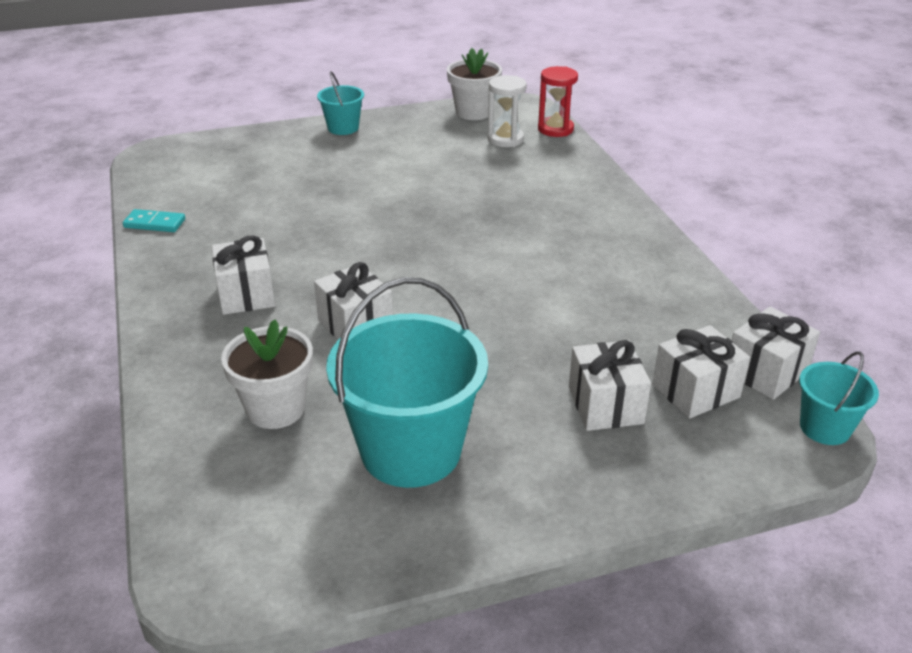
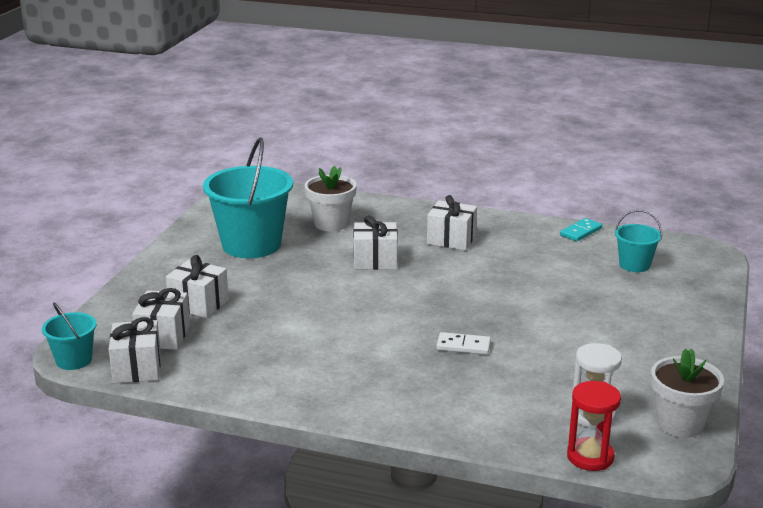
camera: 125 degrees right, 10 degrees down
(343, 128) = (697, 340): turquoise bucket -> turquoise bucket (634, 265)
(475, 213) = (463, 346): none -> white domino

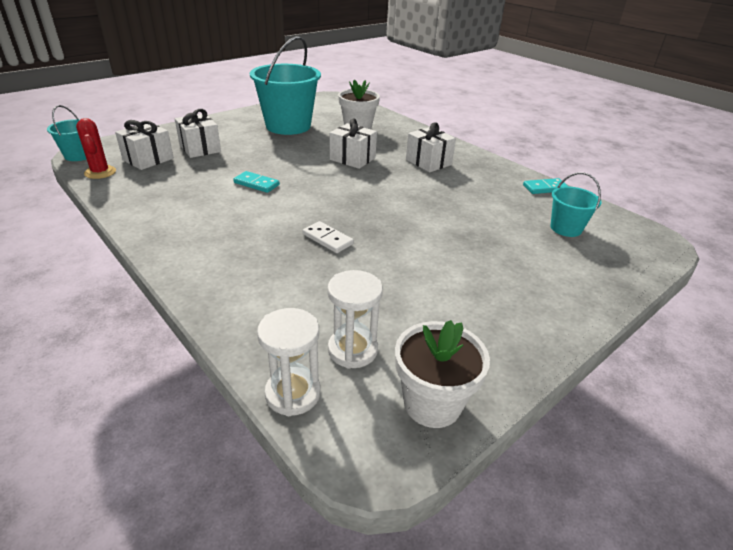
camera: 30 degrees right, 10 degrees up
(137, 368) = (100, 172): white gift -> red cactus
(322, 320) = (256, 184): none -> turquoise domino
(590, 457) = (293, 393): red hourglass -> white hourglass

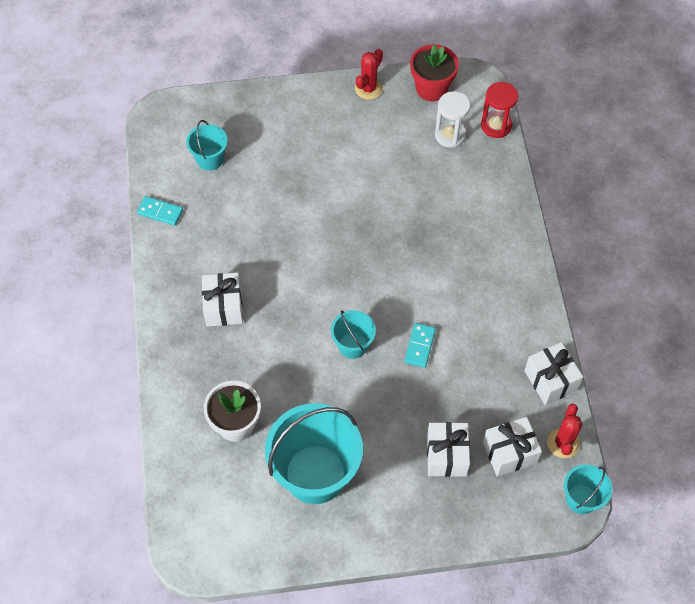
camera: 145 degrees left, 25 degrees up
(256, 184) = (420, 346): turquoise domino -> turquoise domino turned 45 degrees clockwise
(293, 393) = (496, 125): white hourglass -> red hourglass
(313, 171) = (353, 345): none -> turquoise bucket
(328, 239) = (404, 235): white domino -> none
(352, 159) = (296, 352): white gift -> white gift (550, 380)
(432, 403) = (431, 88): white flower pot -> red flower pot
(513, 360) = (368, 89): none -> red cactus

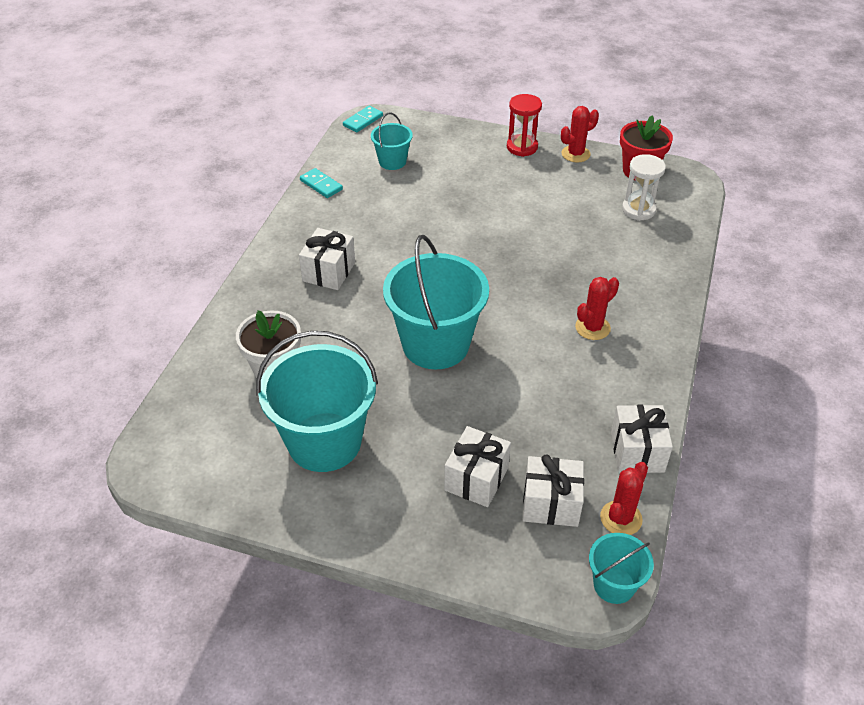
camera: 25 degrees right, 15 degrees down
(353, 345) = (435, 344): turquoise bucket -> turquoise bucket, size x2.00
(420, 346) = (506, 369): turquoise domino -> turquoise domino (363, 121)
(467, 277) = (592, 328): none -> red cactus
(496, 125) = (692, 216): red hourglass -> red hourglass (522, 147)

